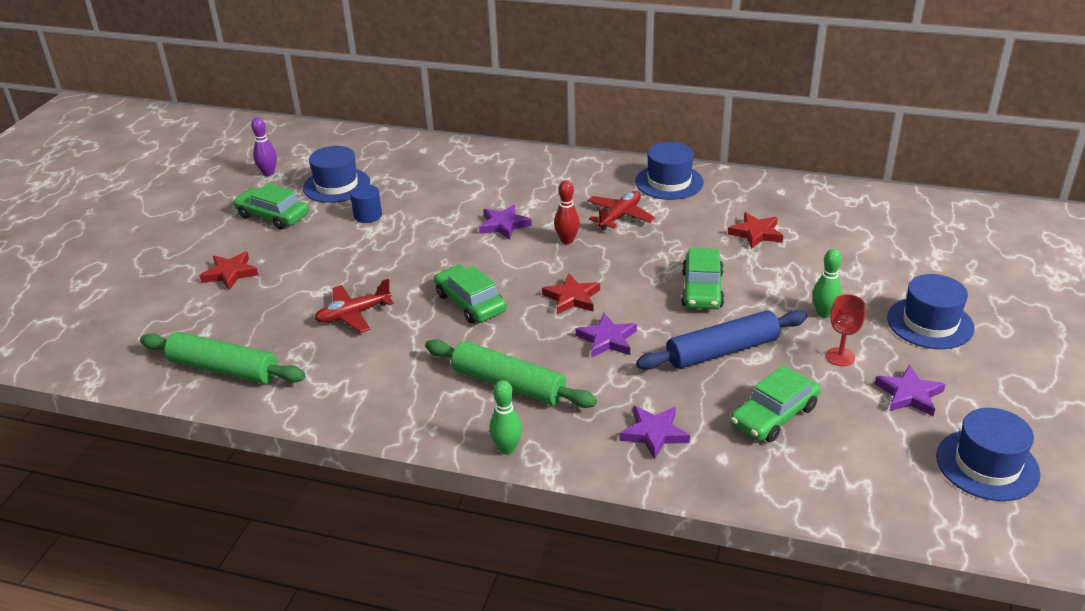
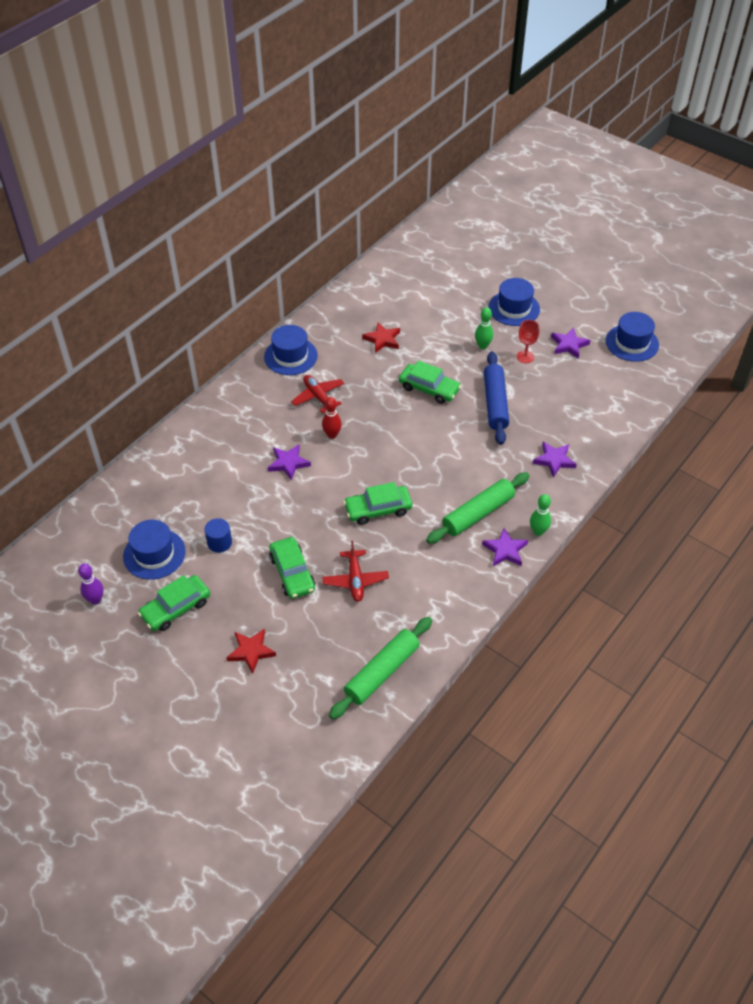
camera: 70 degrees left, 15 degrees up
(572, 298) = (402, 454): red star -> none
(607, 339) = (457, 451): purple star -> purple star (505, 550)
(774, 415) = (561, 404): green car -> green car (292, 573)

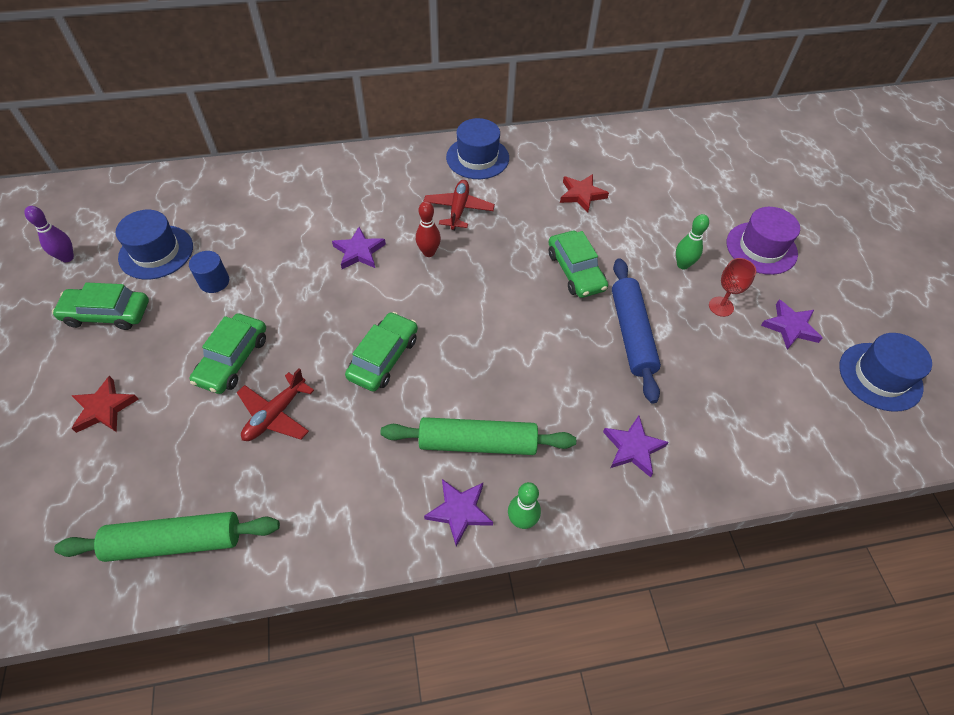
camera: 40 degrees right, 5 degrees up
(378, 509) = (383, 357): green car -> green car turned 90 degrees clockwise
(495, 403) = (632, 334): blue rolling pin -> blue rolling pin turned 45 degrees counterclockwise
(514, 308) = (761, 248): blue hat -> purple hat

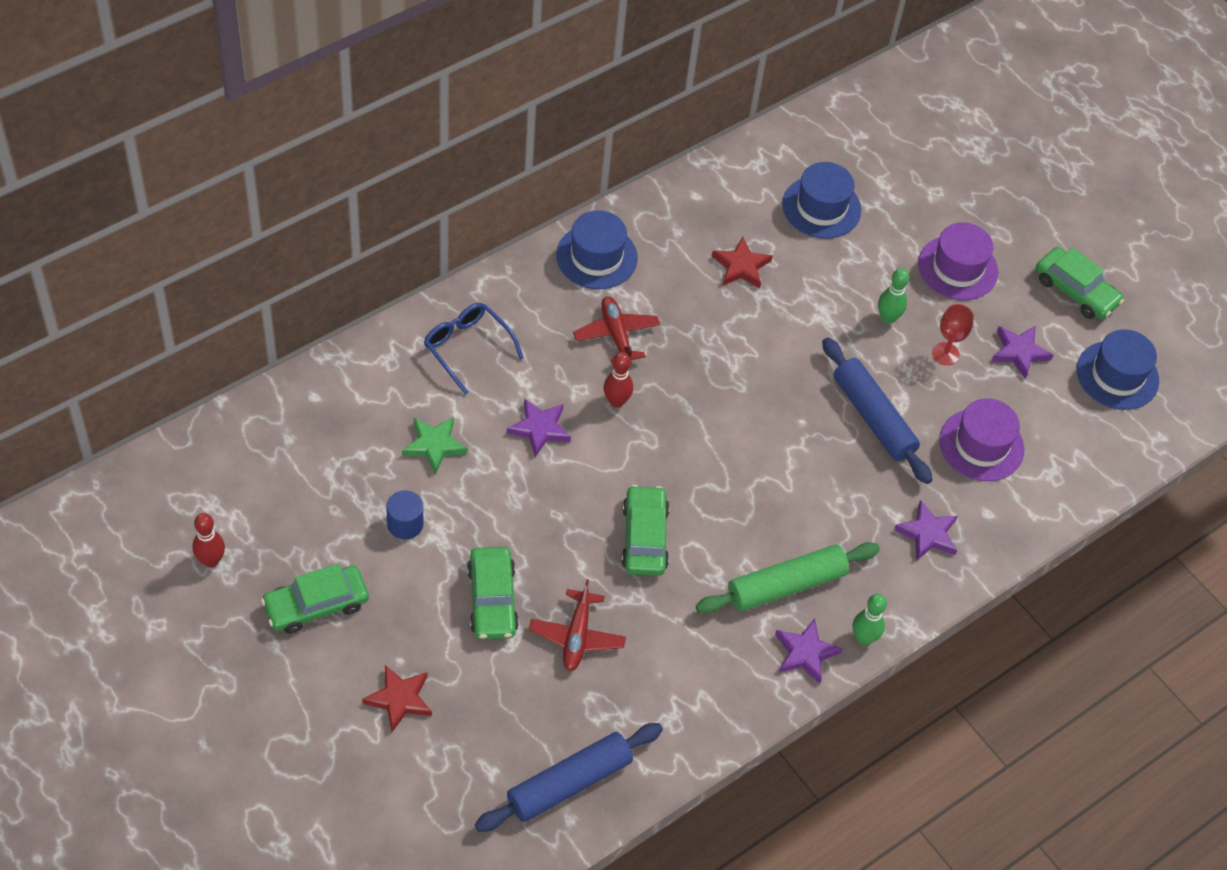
camera: 30 degrees left, 0 degrees up
(67, 257) = (211, 560): purple bowling pin -> red bowling pin
(156, 252) = (310, 515): blue hat -> blue hat (821, 207)
(175, 541) = (569, 783): green rolling pin -> blue rolling pin
(276, 237) = (434, 445): none -> green star
(347, 184) = (467, 348): none -> blue glasses
(575, 271) = (783, 366): green car -> green car (1075, 291)
(721, 390) = (981, 445): none -> purple hat

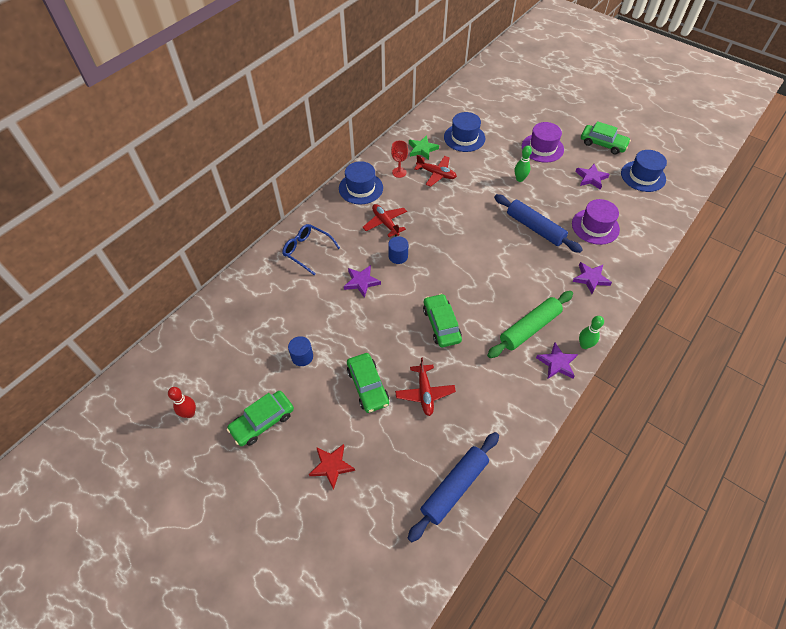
camera: 10 degrees left, 0 degrees up
(434, 445) = (305, 307): green star -> green star (422, 149)
(616, 401) = (398, 256): red bowling pin -> blue cylinder
(741, 266) = (436, 174): red star -> red plane
(945, 354) = (556, 188): red goblet -> red goblet (399, 172)

